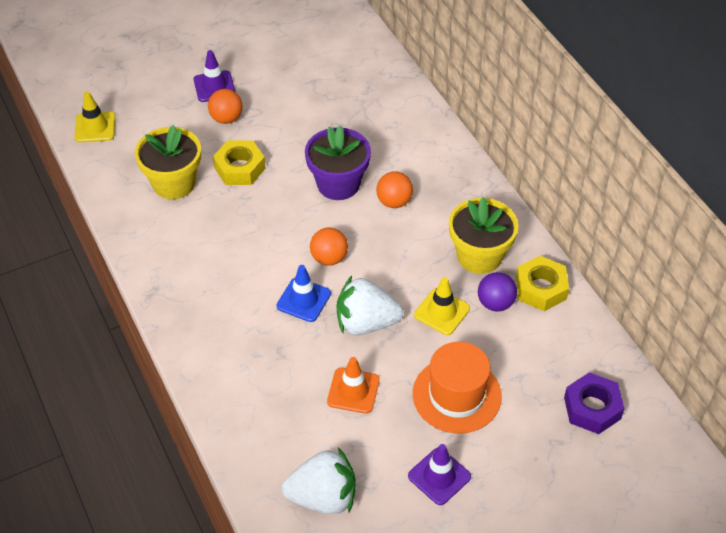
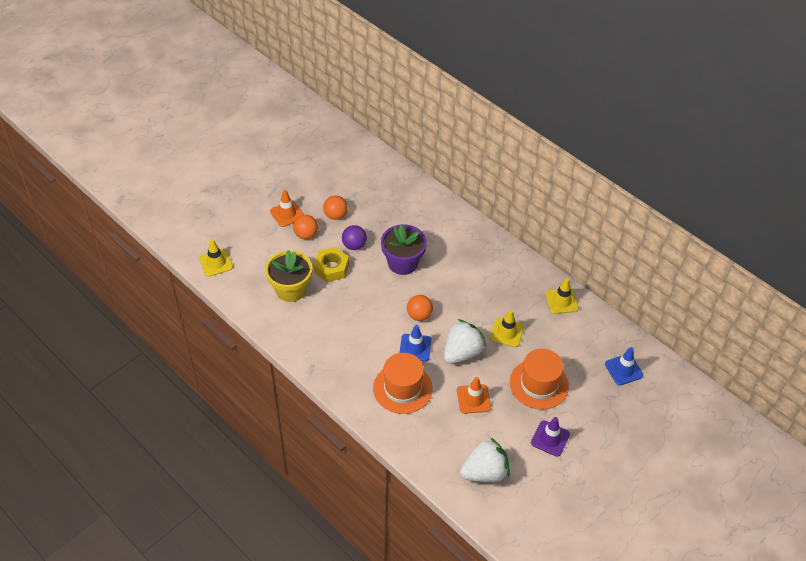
camera: 20 degrees left, 0 degrees up
(214, 86) = (287, 214): purple traffic cone -> orange traffic cone
(261, 349) = (402, 388): none -> orange hat
(366, 323) = (462, 352): white strawberry -> white strawberry turned 150 degrees clockwise
(394, 202) = (444, 266): orange ball -> orange ball (335, 215)
(479, 256) = (515, 289): yellow flower pot -> none
(495, 303) = (538, 318): purple ball -> purple ball (354, 245)
(541, 288) = (561, 301): yellow nut -> yellow traffic cone
(592, 408) = (623, 369): purple nut -> blue traffic cone

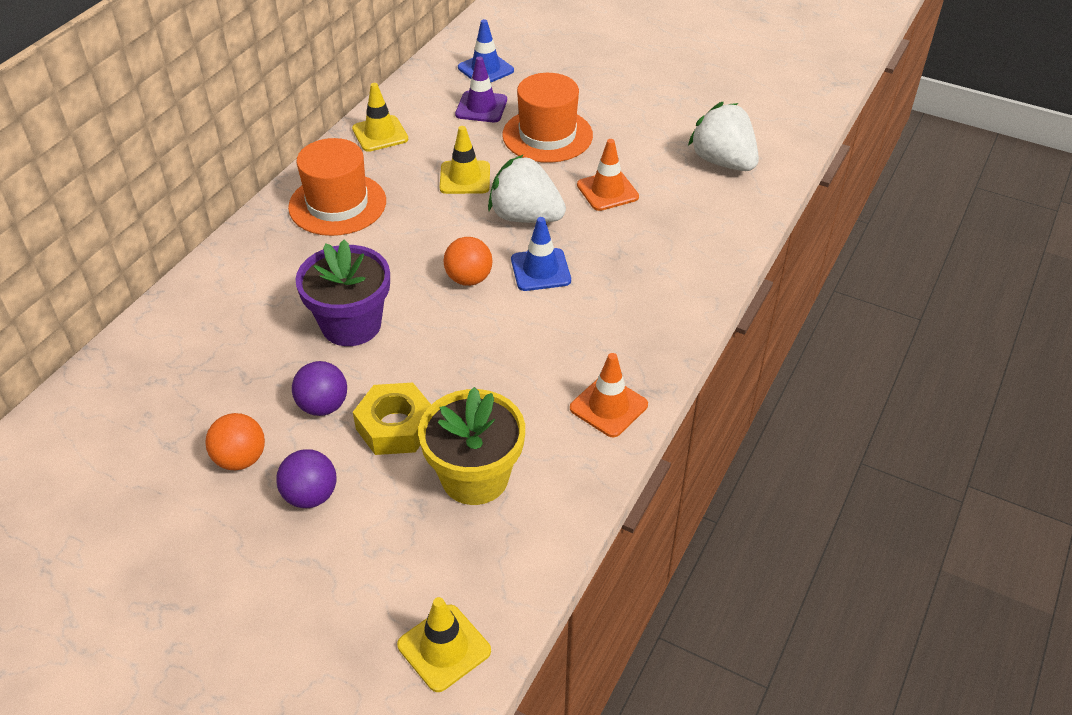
camera: 105 degrees left, 5 degrees down
(287, 214) = (251, 552): orange traffic cone -> orange traffic cone (608, 406)
(306, 235) = (311, 496): orange ball -> purple ball
(402, 388) = (629, 268): orange hat -> orange hat (337, 204)
(550, 438) = (633, 115): purple traffic cone -> purple traffic cone (481, 107)

